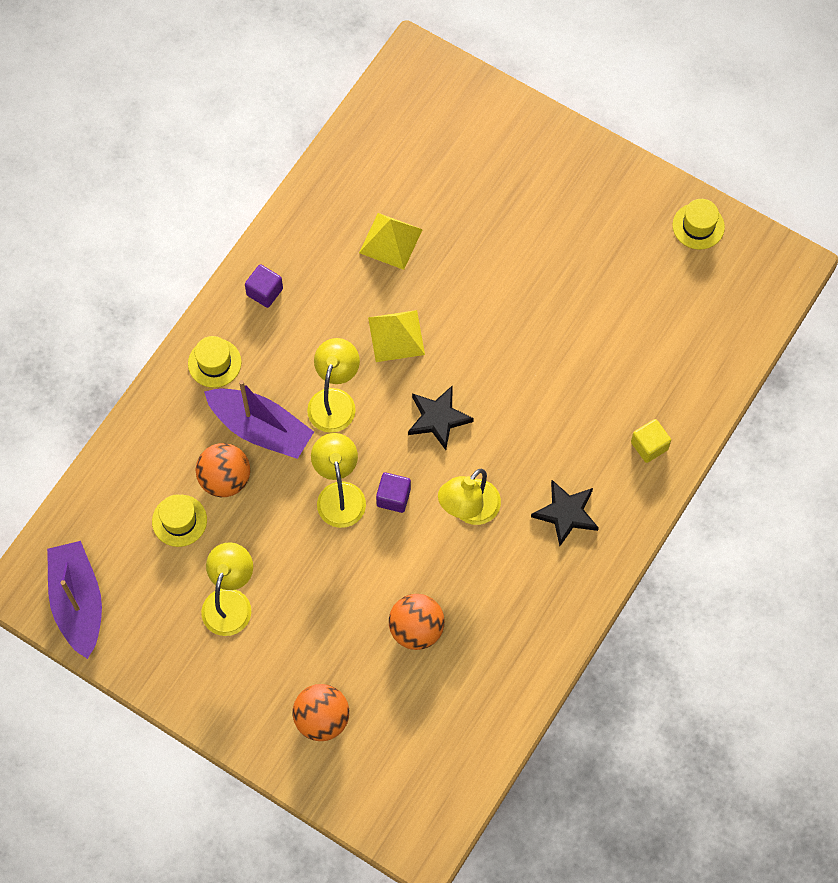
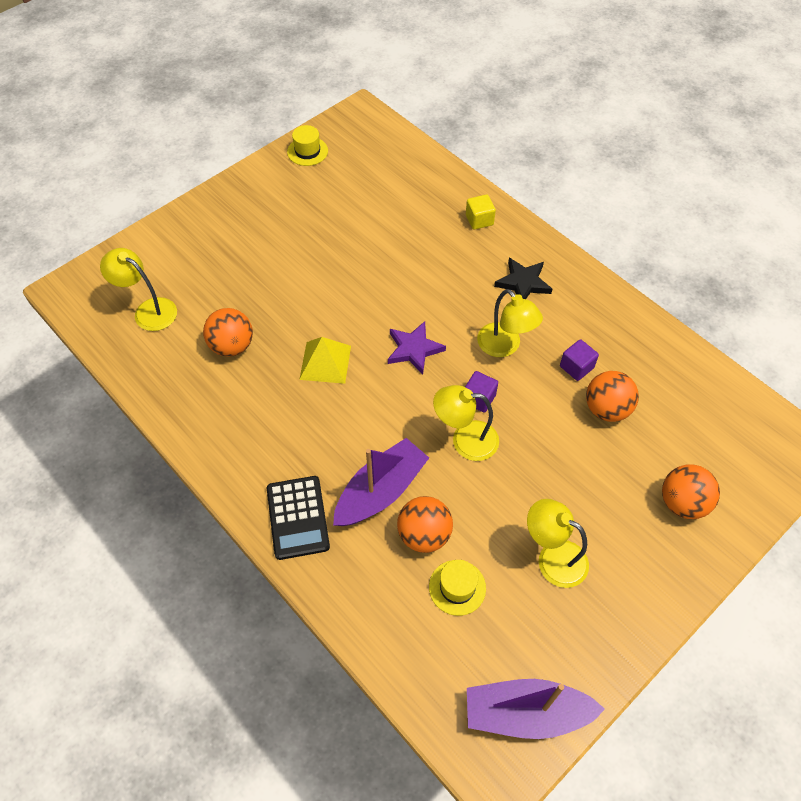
camera: 75 degrees left, 10 degrees down
(214, 363) = (298, 517): yellow hat -> black calculator
(264, 292) = (240, 457): purple cube -> purple cube (576, 367)
(334, 400) = (371, 423): yellow lamp -> yellow lamp (148, 310)
(391, 241) = (232, 346): yellow pyramid -> orange ball
(438, 418) = (414, 349): black star -> purple star

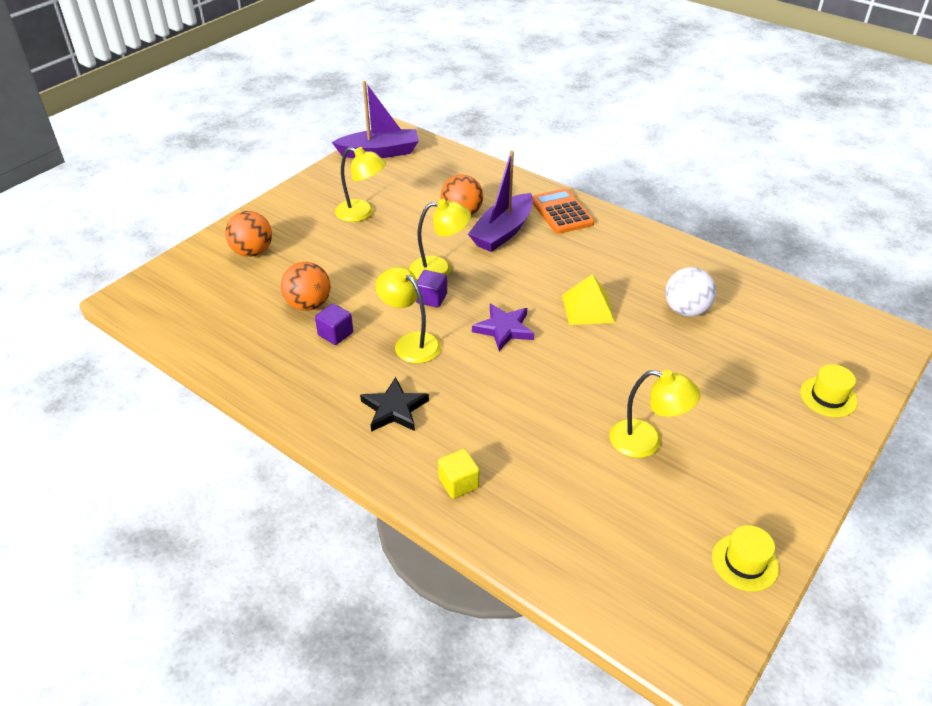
camera: 170 degrees right, 15 degrees down
(148, 310) = (792, 329): yellow lamp -> yellow lamp (646, 442)
(232, 346) = (686, 310): orange ball -> white ball
(298, 517) = (561, 212): black calculator -> orange calculator
(457, 587) = (431, 193): yellow hat -> yellow hat (828, 397)

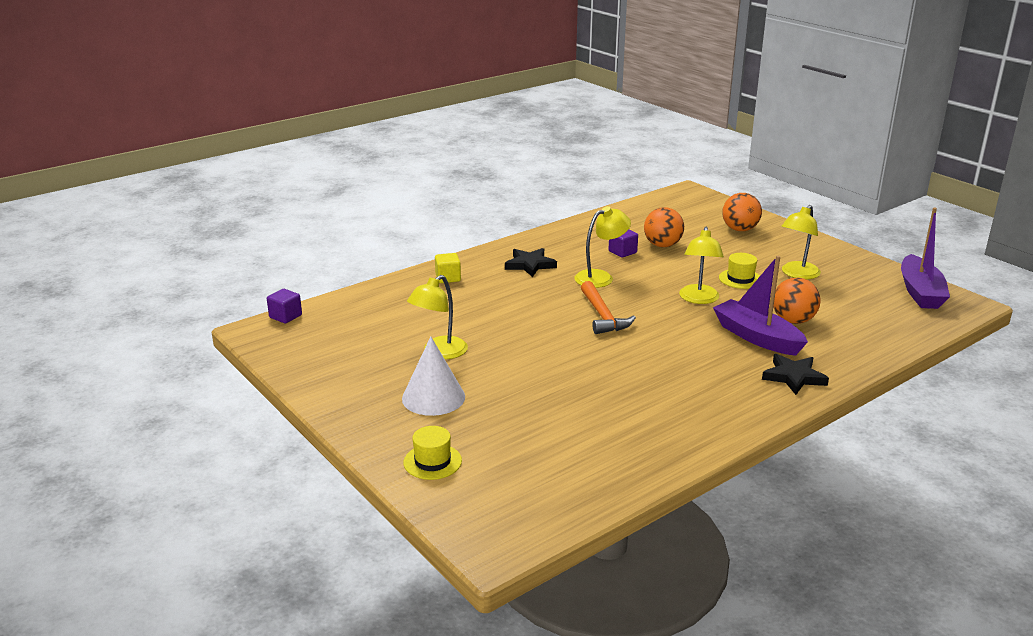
camera: 105 degrees right, 15 degrees down
(431, 298) = (656, 291): purple cube -> purple cube (285, 316)
(504, 329) = (603, 316): purple star -> orange hammer
(561, 212) = (794, 377): orange calculator -> black star
(588, 308) = (617, 360): yellow pyramid -> none
(686, 310) = (595, 414): white ball -> none
(732, 423) = (433, 397): none -> white cone
(744, 562) = (305, 365): yellow hat -> yellow hat (740, 279)

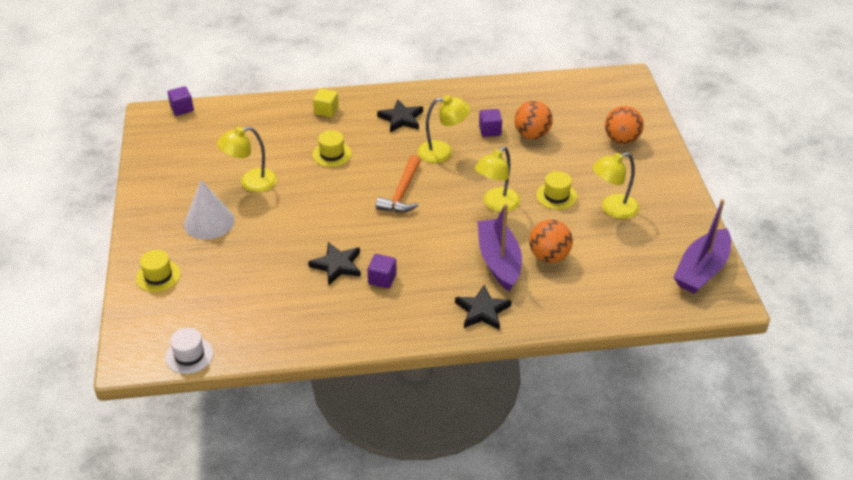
camera: 30 degrees right, 15 degrees up
(496, 307) = (332, 154): none -> yellow hat
(558, 518) = (189, 355): none -> white hat
(614, 388) = (337, 265): none -> black star
(672, 384) = (382, 279): none -> purple cube

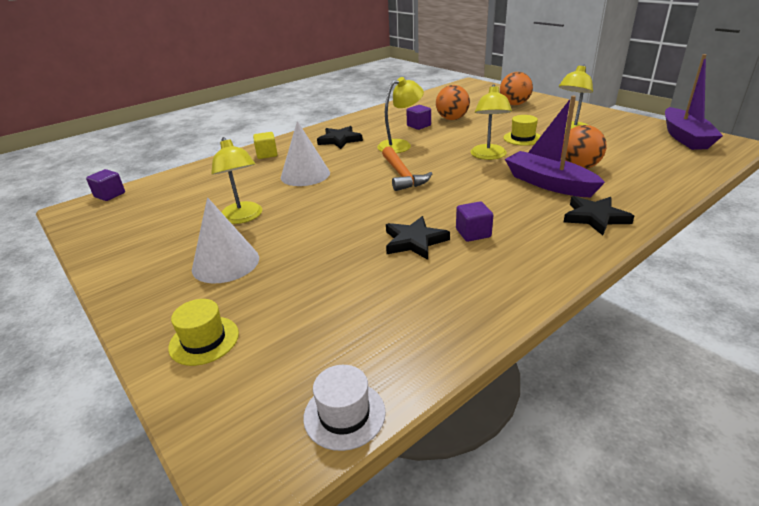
camera: 30 degrees left, 10 degrees down
(251, 183) = (243, 217): yellow lamp -> yellow lamp turned 60 degrees counterclockwise
(332, 154) = (305, 175): yellow hat -> white cone

